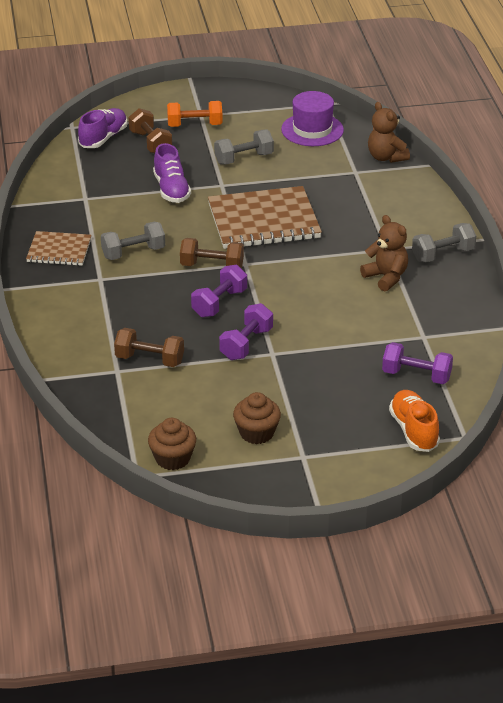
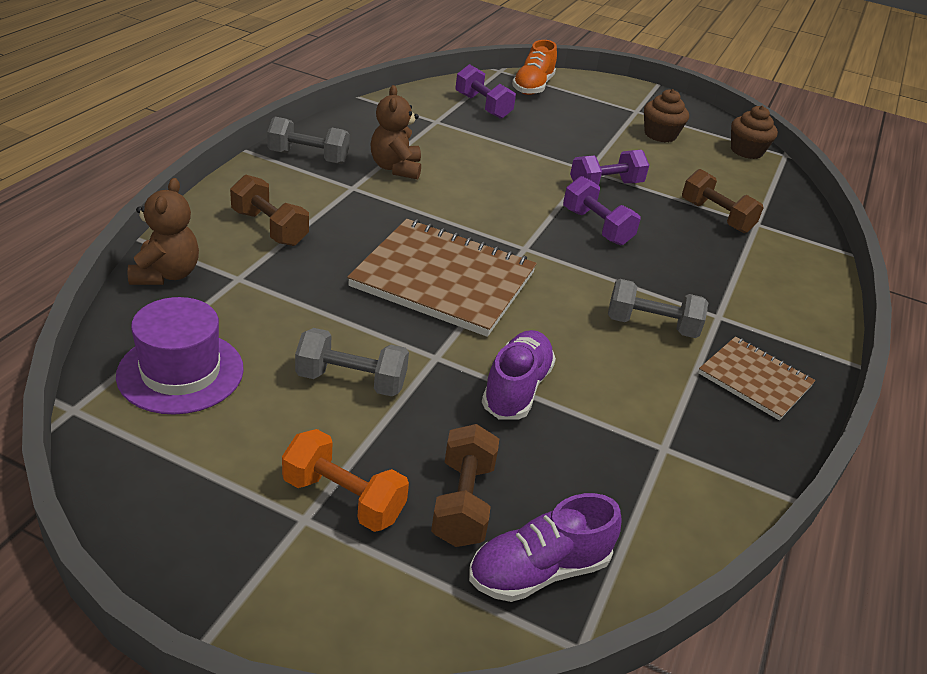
camera: 150 degrees left, 0 degrees up
(212, 266) = (566, 263): brown dumbbell -> brown dumbbell (269, 228)
(219, 303) = (596, 227): purple dumbbell -> purple dumbbell turned 75 degrees clockwise

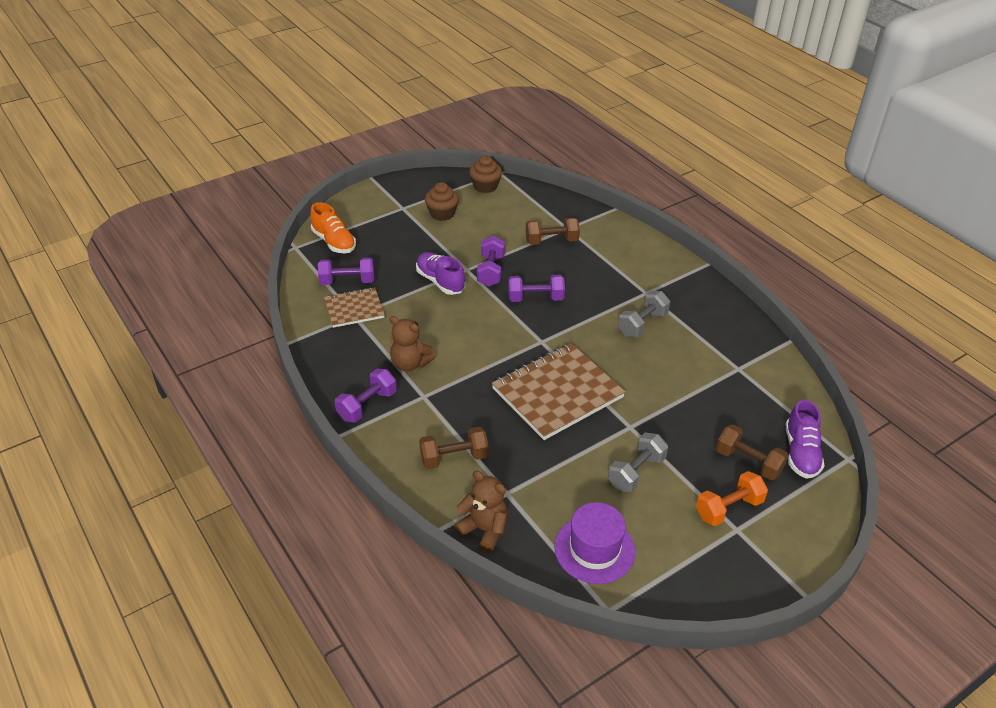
camera: 55 degrees left, 5 degrees up
(308, 157) = (367, 405): grey dumbbell -> purple dumbbell
(516, 389) = (672, 404): purple shoe -> purple shoe (440, 281)
(755, 380) = (703, 308): brown notebook -> brown notebook (354, 309)

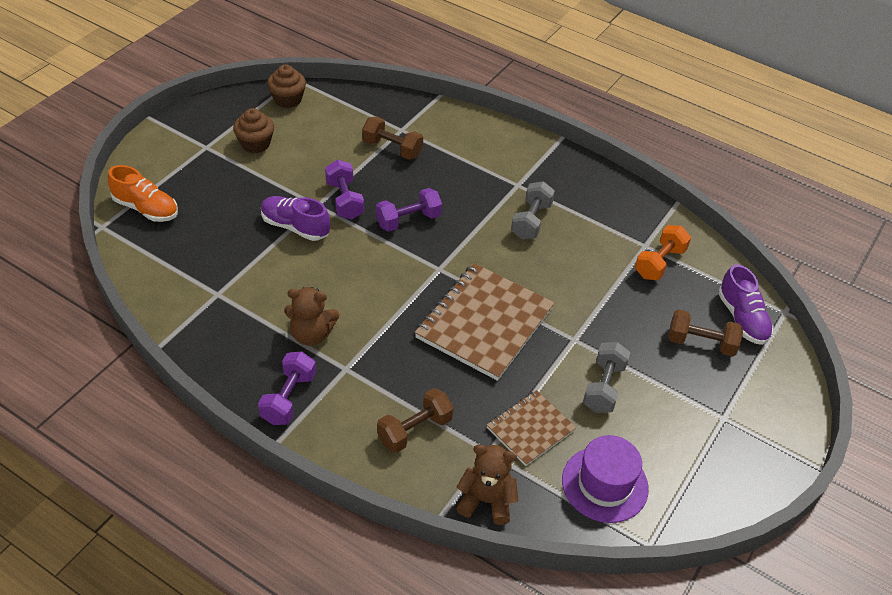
camera: 25 degrees left, 5 degrees up
(347, 281) = (187, 254): purple dumbbell -> none
(354, 309) = (213, 286): brown notebook -> brown notebook (530, 429)
(551, 241) = (392, 149): brown dumbbell -> brown dumbbell turned 60 degrees clockwise
(728, 508) = (706, 398): orange dumbbell -> orange dumbbell (659, 263)

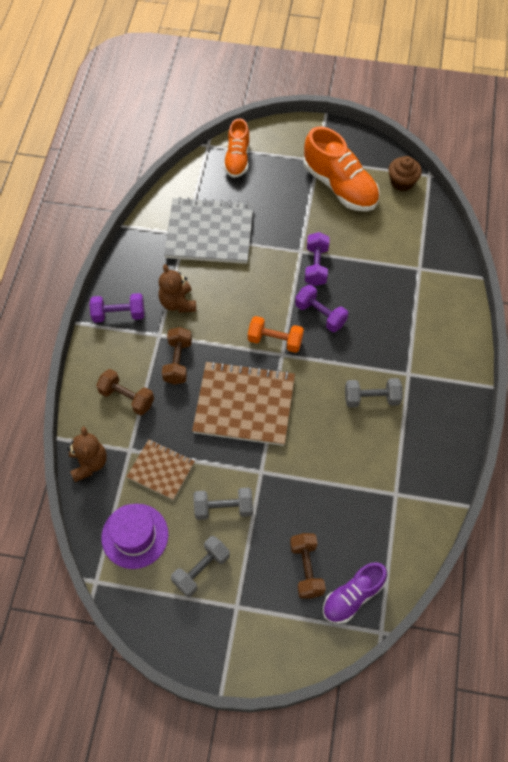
camera: 70 degrees right, 15 degrees up
(232, 270) = (209, 232): none -> grey notebook
(255, 144) = (340, 186): brown cupcake -> orange shoe
(295, 227) = (271, 248): purple shoe -> none
(344, 200) = (316, 266): purple dumbbell -> purple dumbbell turned 45 degrees counterclockwise
(392, 149) = (392, 271): brown dumbbell -> brown dumbbell (178, 362)
(659, 263) = (381, 511): orange dumbbell -> orange dumbbell (275, 340)
(670, 434) = (201, 569): none -> grey dumbbell

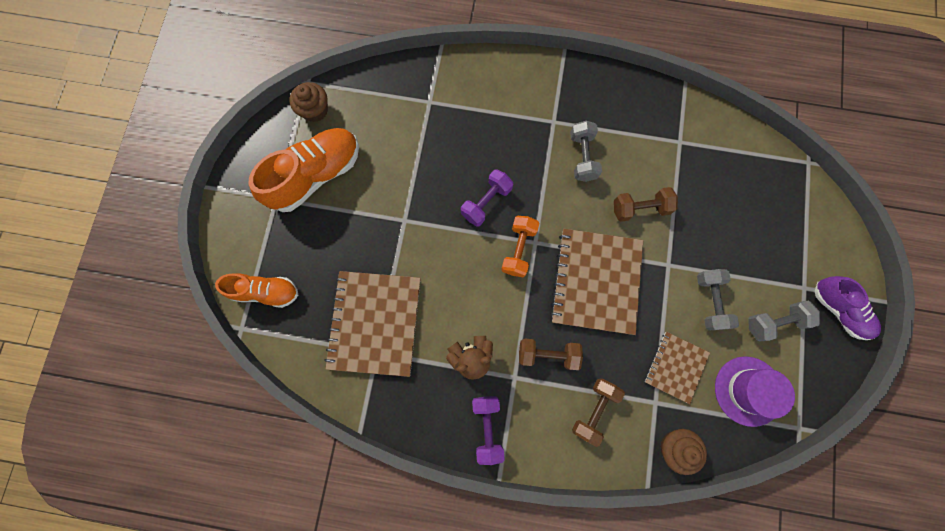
camera: 90 degrees left, 15 degrees up
(89, 463) = (674, 447): brown teddy bear -> brown cupcake
(201, 569) = (774, 322): grey dumbbell -> grey dumbbell turned 60 degrees counterclockwise
(209, 232) = (375, 323): grey notebook -> brown notebook
(306, 569) = (761, 224): brown dumbbell -> brown dumbbell (640, 209)
(316, 266) = (424, 204): purple dumbbell -> none
(352, 596) = (781, 184): purple shoe -> purple shoe (838, 310)

